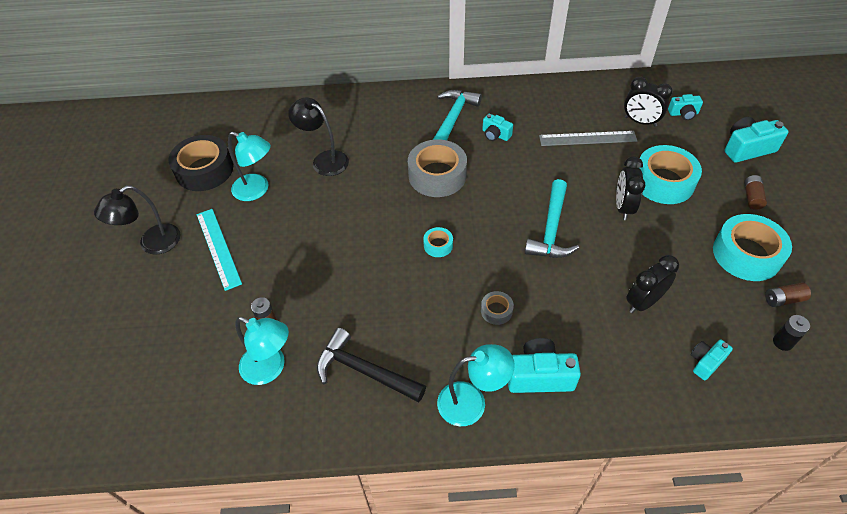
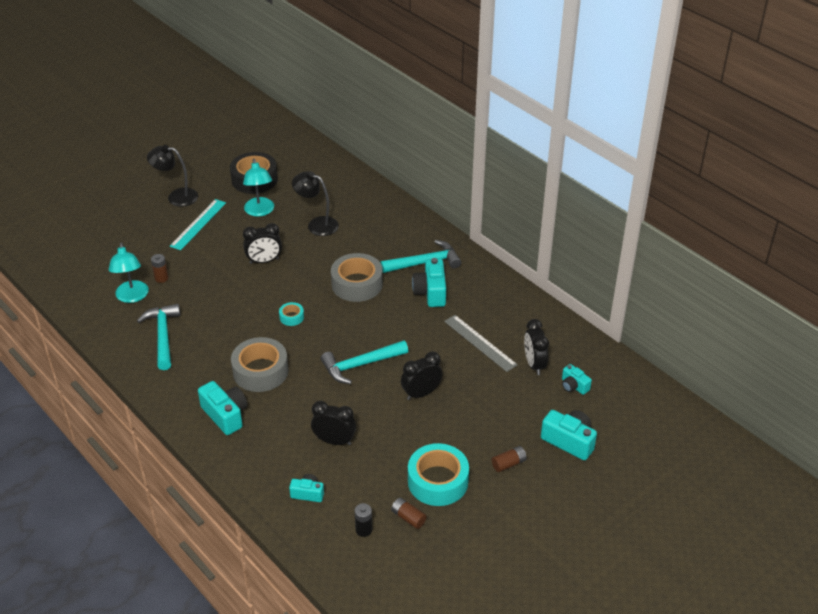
camera: 50 degrees right, 10 degrees down
(324, 160) = (317, 224): black lamp -> black lamp turned 60 degrees counterclockwise
(334, 224) = (264, 261): none -> black clock
(364, 371) = (163, 336): black hammer -> turquoise hammer
(472, 402) = (180, 393): turquoise lamp -> none
(495, 135) = (431, 292): turquoise camera -> turquoise camera, size x1.68
(496, 311) = (260, 371): grey tape -> grey tape, size x2.15
(663, 182) = (473, 405): turquoise tape -> none

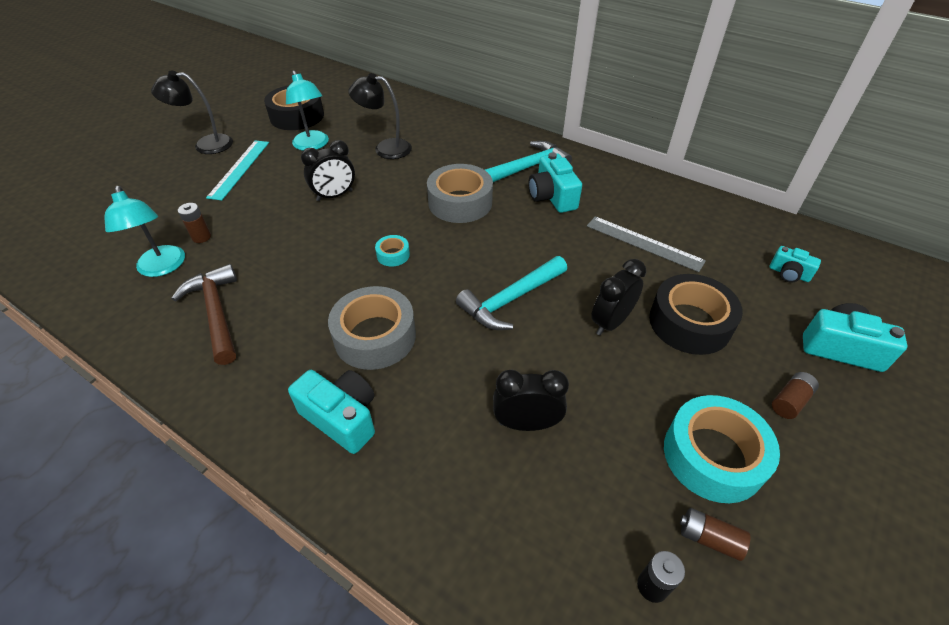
camera: 15 degrees left, 5 degrees up
(163, 336) = (216, 313): turquoise hammer -> brown hammer
(308, 493) = (526, 534): turquoise camera -> none
(476, 404) = (689, 323): none -> black tape
(534, 364) = (724, 256): black clock -> none

